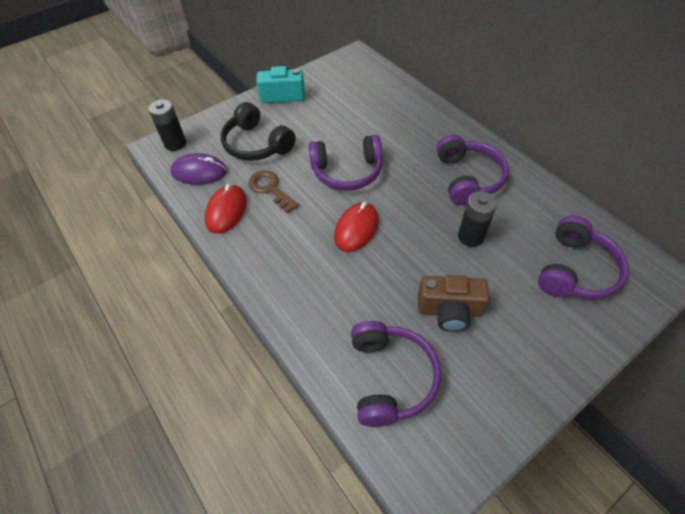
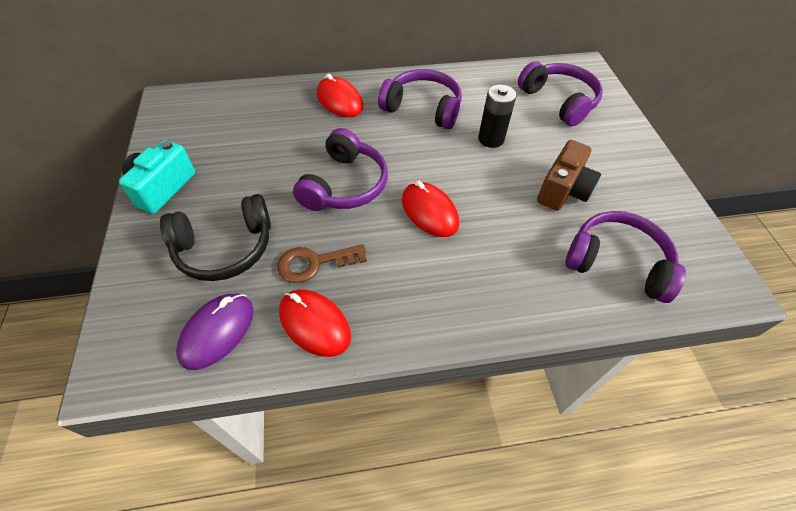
camera: 65 degrees left, 0 degrees up
(175, 143) = (128, 344): black battery -> none
(430, 129) = (339, 101): none -> red mouse

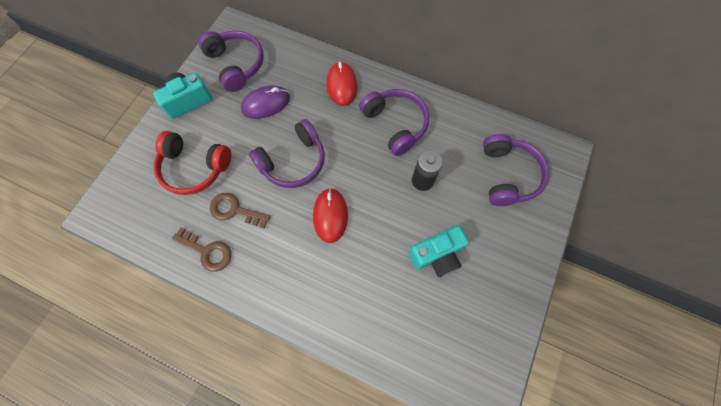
camera: 35 degrees right, 15 degrees up
(217, 332) = (156, 222): purple mouse -> purple mouse (266, 104)
(225, 248) = (194, 168): black headphones -> red headphones
(314, 324) = (207, 251): red mouse -> brown key
(563, 190) = (436, 255): brown camera -> turquoise camera
(617, 263) = (421, 334): purple headphones -> purple headphones (236, 64)

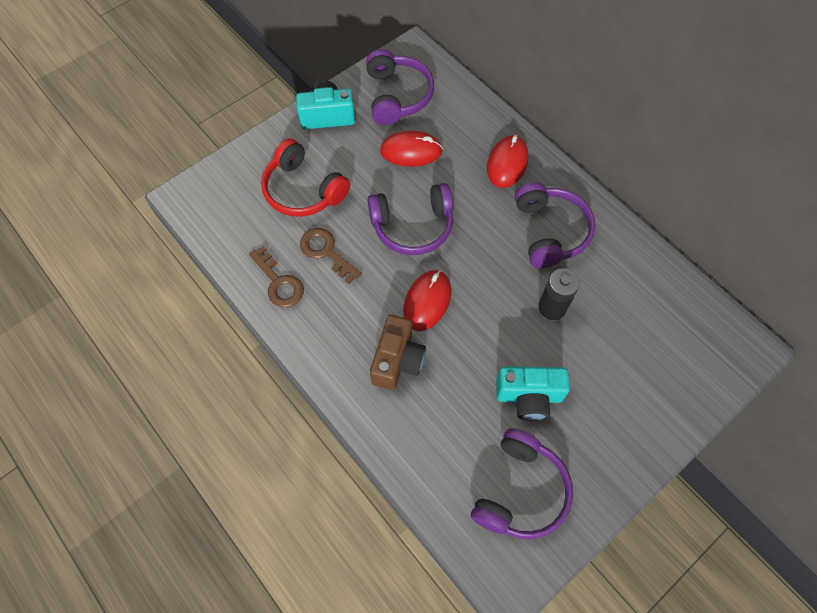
camera: 25 degrees right, 5 degrees down
(266, 104) = (411, 151): purple mouse -> red mouse
(329, 272) = (397, 360): none -> brown camera
(508, 175) = (661, 344): purple headphones -> purple headphones (520, 491)

